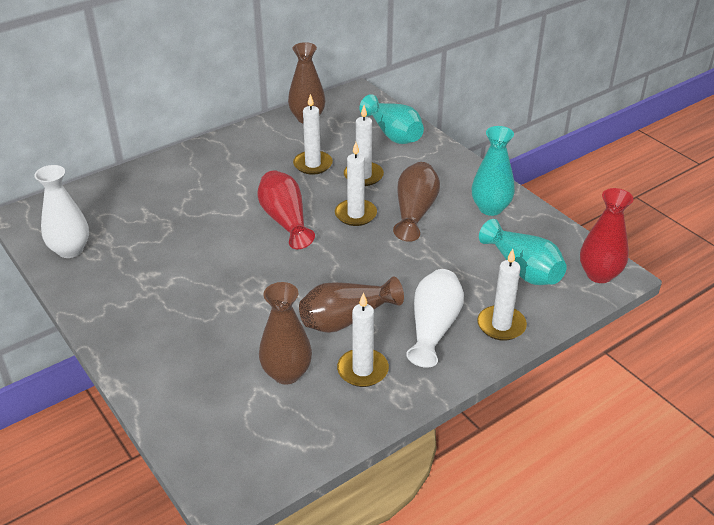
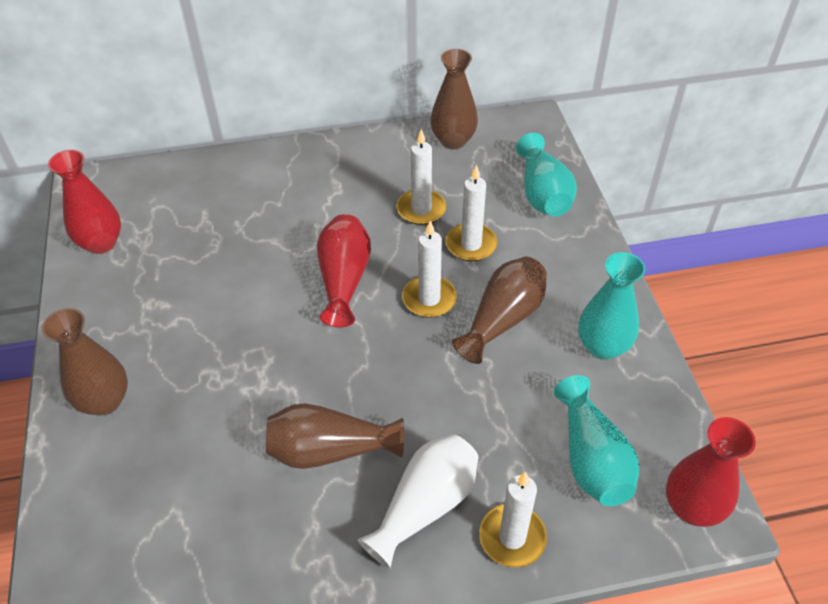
camera: 25 degrees right, 10 degrees up
(70, 250) = (101, 243): white vase -> red vase
(286, 373) = (218, 503): brown vase -> brown vase (104, 401)
(362, 370) = (304, 535): white candle -> none

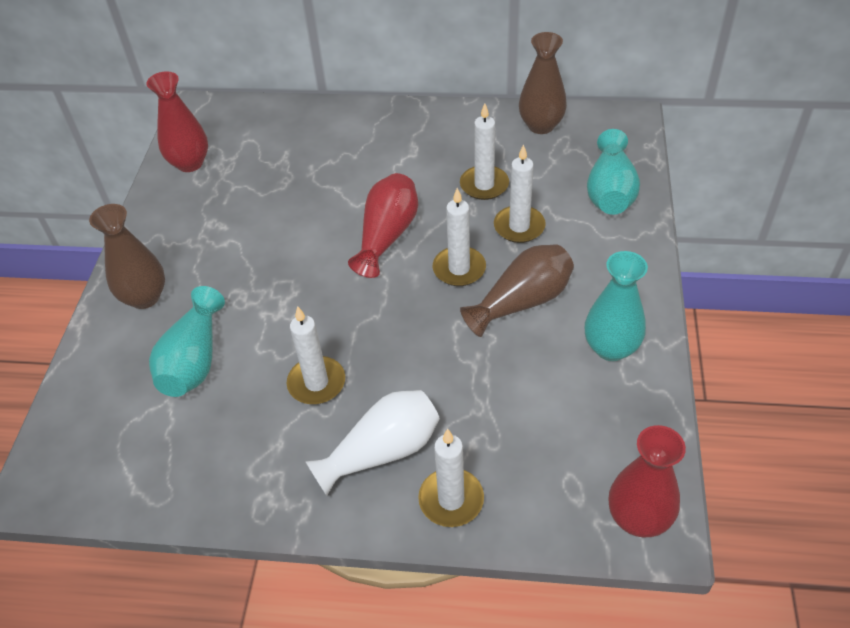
camera: 20 degrees right, 0 degrees up
(330, 450) = (316, 383): brown vase -> white candle
(591, 458) = (556, 448): turquoise vase -> turquoise vase (194, 360)

